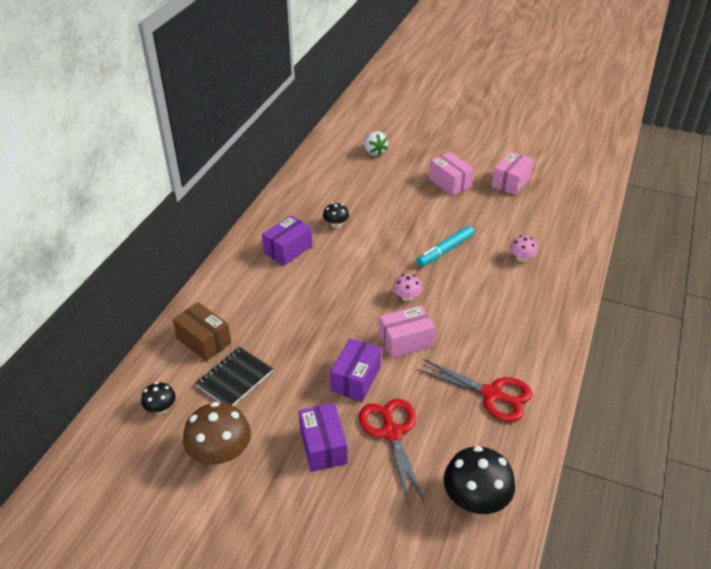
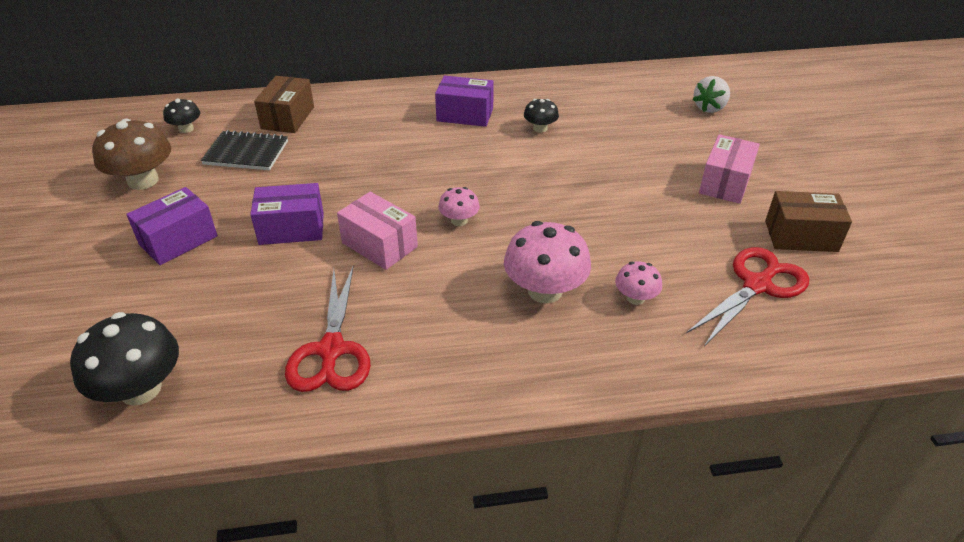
camera: 60 degrees right, 0 degrees up
(392, 433) = (221, 283): red scissors -> red scissors (757, 285)
(445, 250) = (578, 223): turquoise marker -> none
(495, 288) = (545, 291): none -> pink mushroom
(511, 182) = (801, 236): pink box -> brown box

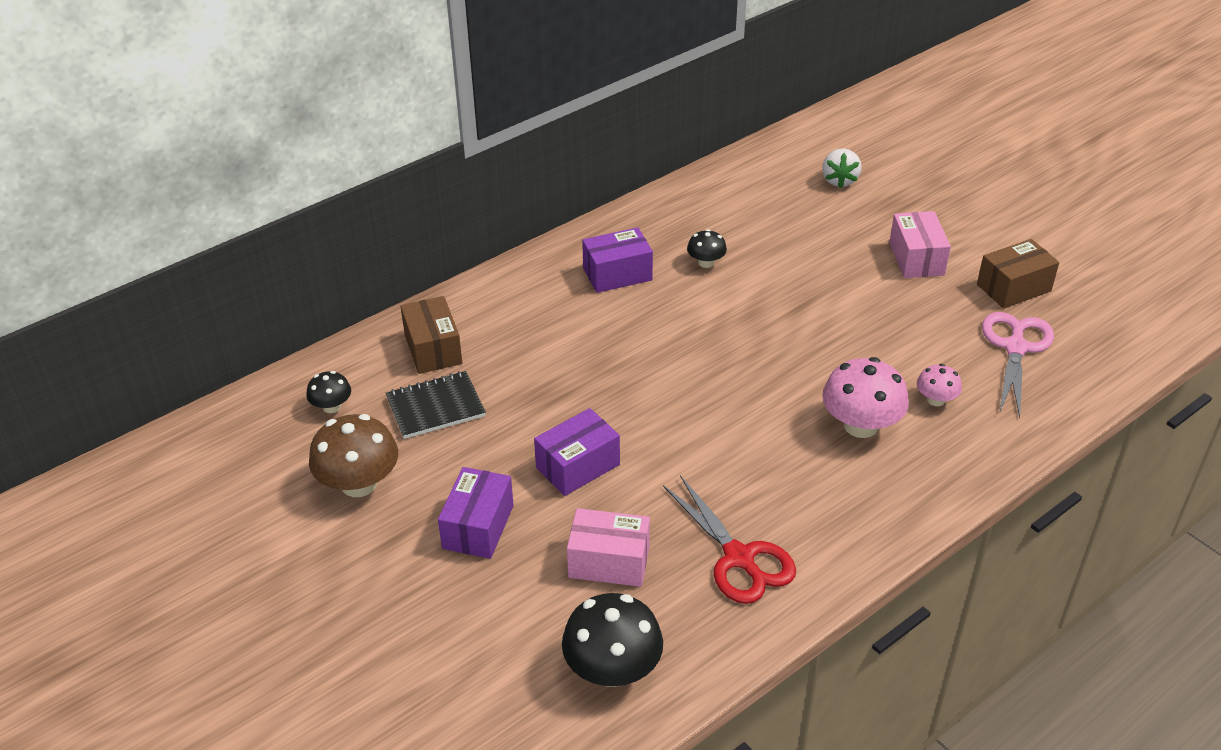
camera: 30 degrees left, 0 degrees up
(379, 245) = (678, 446): pink box -> pink box (609, 562)
(459, 220) = (726, 391): pink mushroom -> none
(757, 285) = (1015, 348): red scissors -> pink scissors

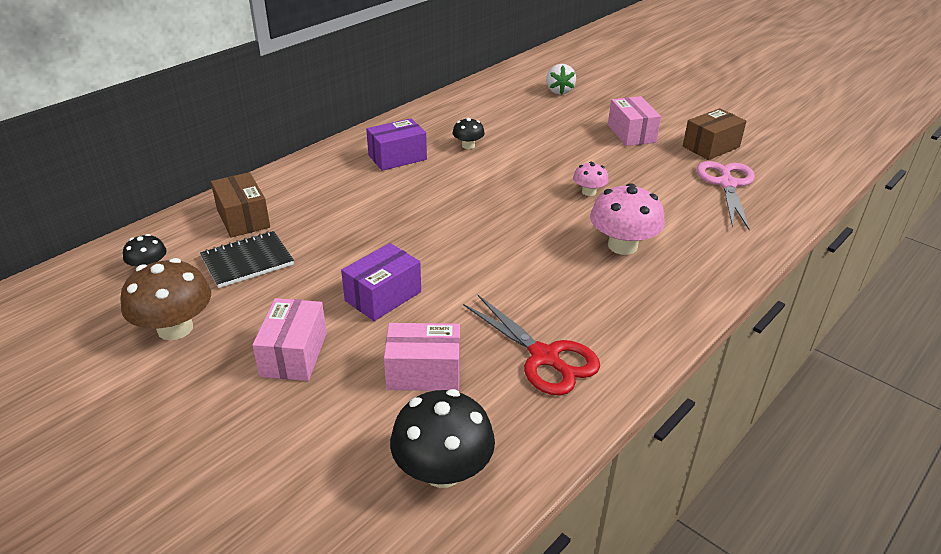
camera: 10 degrees left, 5 degrees down
(478, 527) = (294, 354): purple box -> pink box
(936, 400) = (677, 223): pink mushroom -> pink mushroom (589, 192)

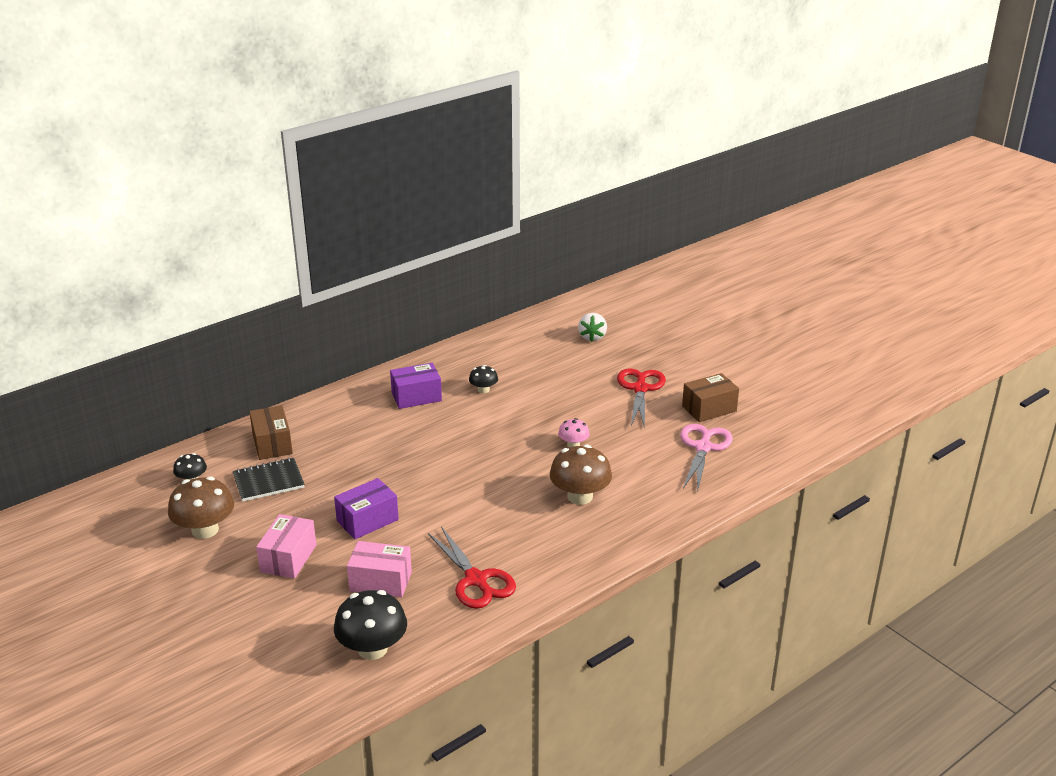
camera: 10 degrees right, 5 degrees down
(622, 246) = (580, 496): pink mushroom -> brown mushroom
(631, 133) = (640, 389): pink box -> red scissors

